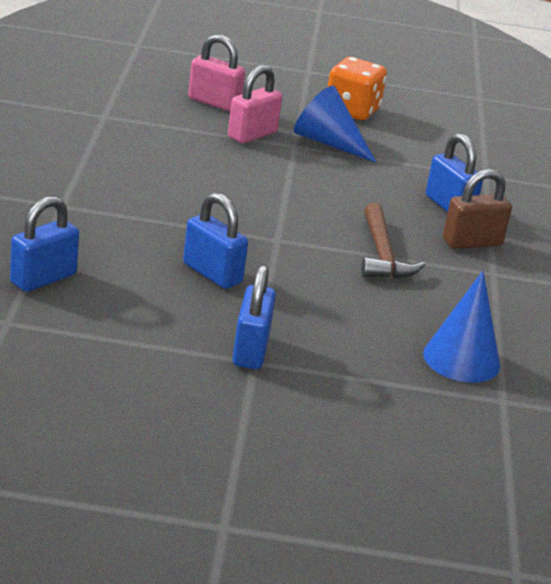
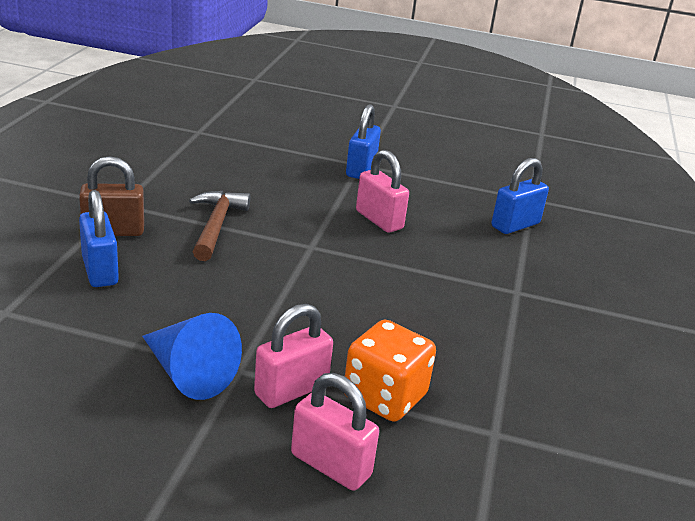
camera: 170 degrees left, 0 degrees up
(212, 273) = (379, 220): blue padlock -> pink padlock
(352, 110) = (106, 445): orange dice -> orange dice (384, 397)
(461, 359) = (208, 152): blue cone -> none

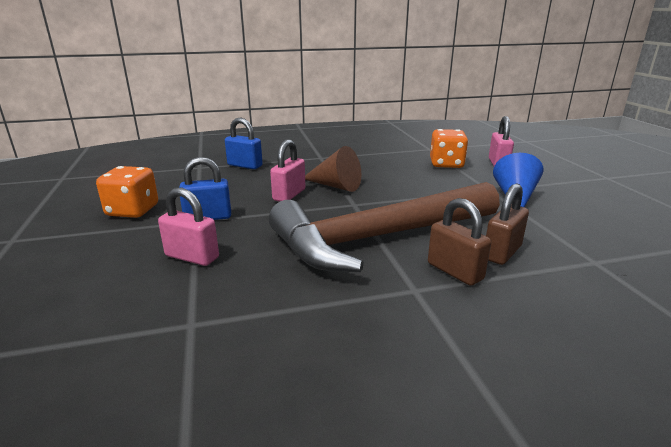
camera: 115 degrees left, 5 degrees down
(100, 271) = (502, 252): blue padlock -> brown padlock
(216, 226) = (379, 238): brown hammer -> brown hammer, size x2.29
(291, 390) = (478, 178): pink padlock -> pink padlock (192, 257)
(380, 256) = (335, 186): none -> brown cone
(413, 146) = (133, 211): none -> orange dice

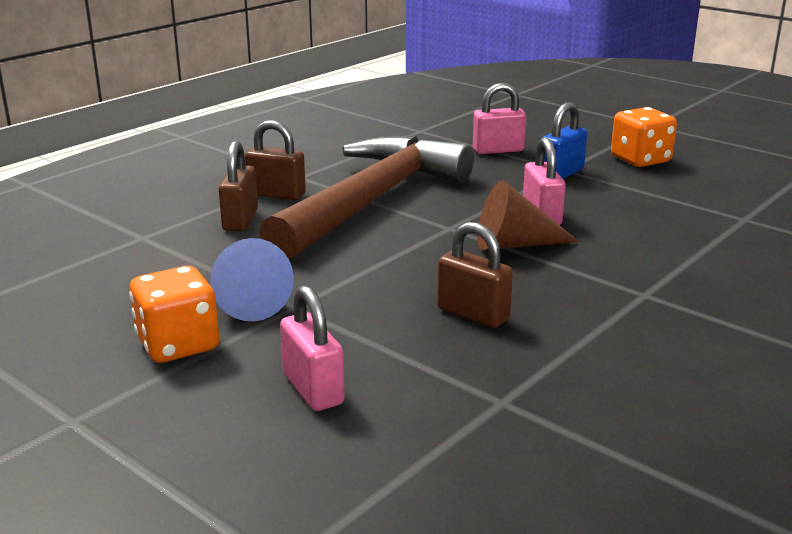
camera: 145 degrees right, 0 degrees up
(245, 165) = (699, 238): blue padlock -> none
(404, 168) = (473, 314): none -> brown padlock
(446, 164) = (413, 351): orange dice -> orange dice (178, 345)

